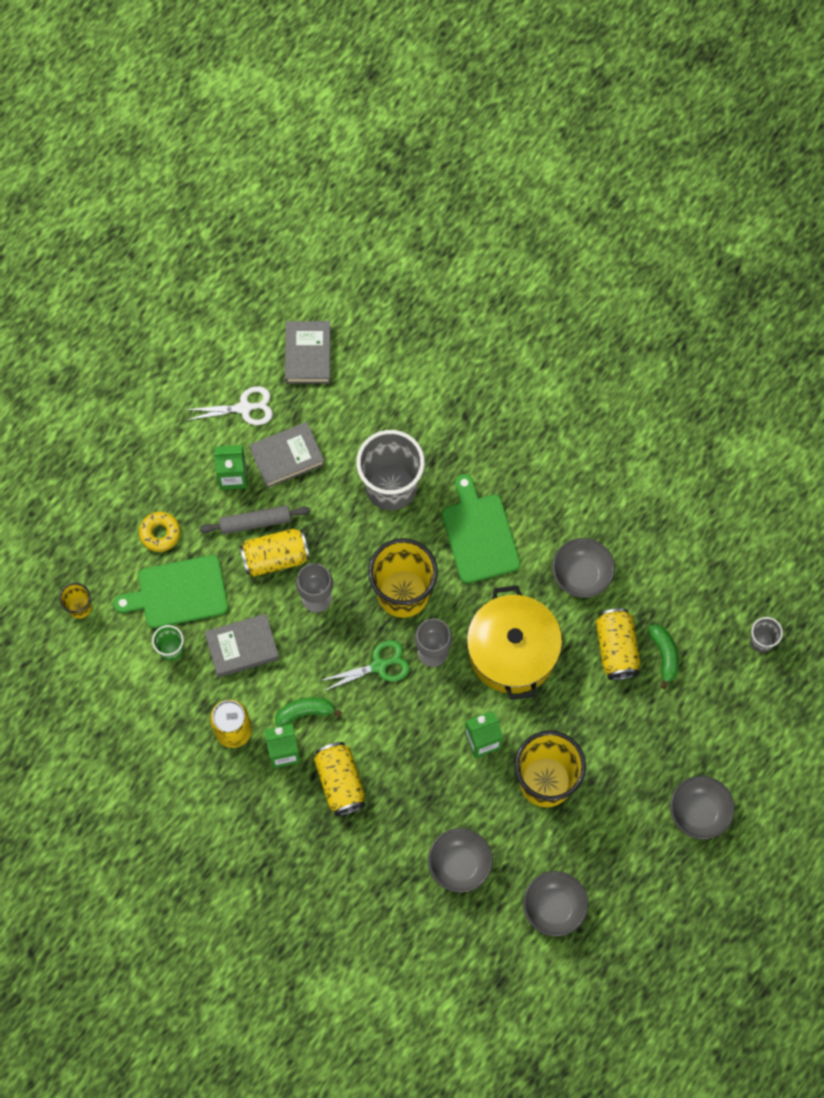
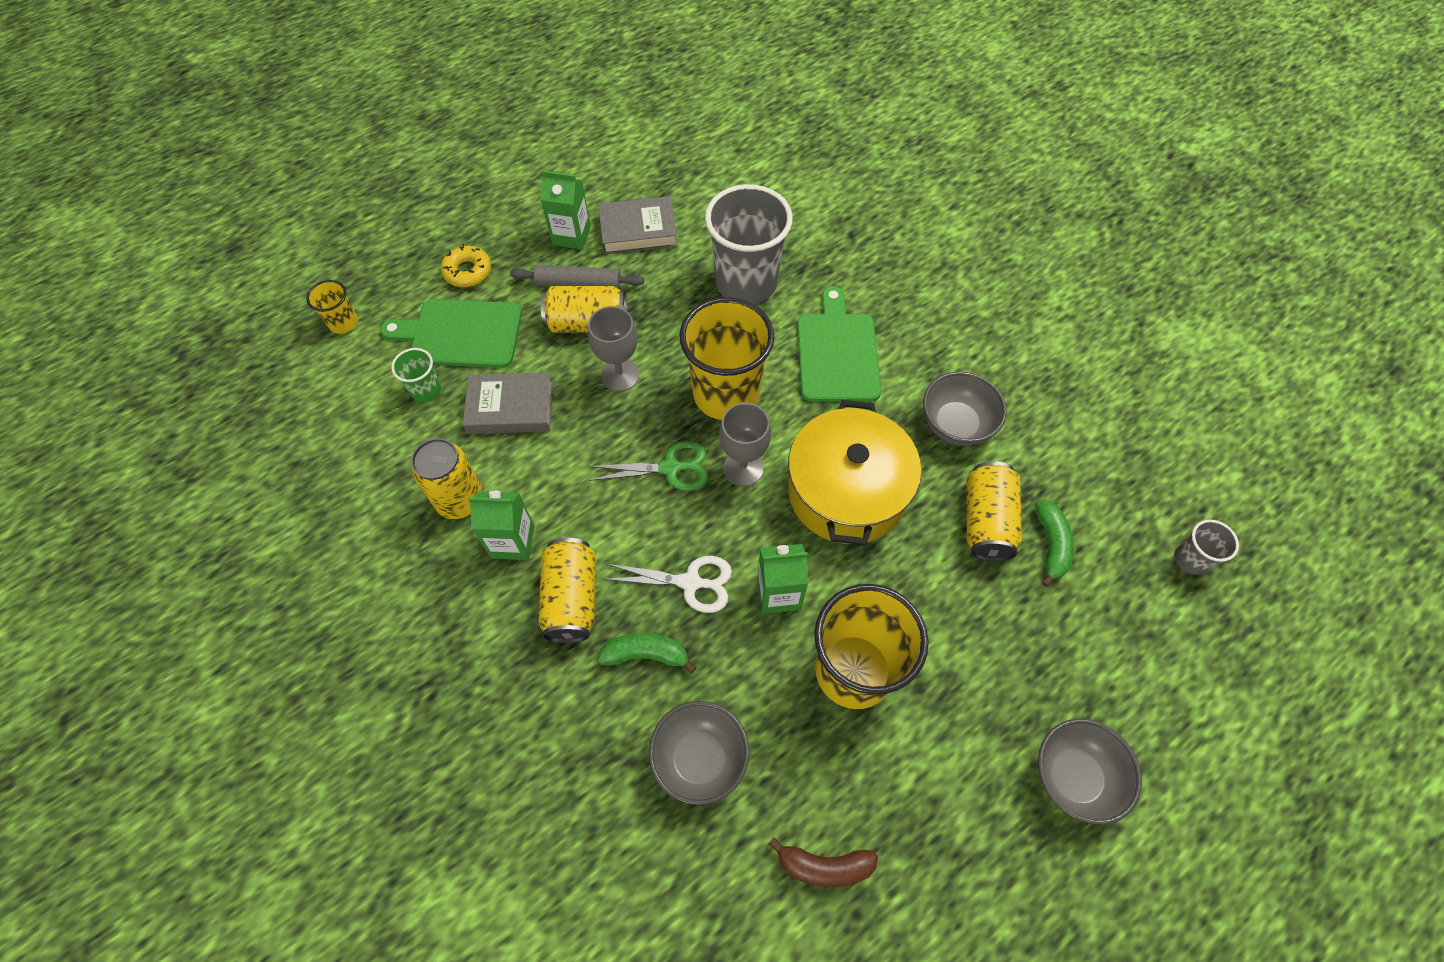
camera: 15 degrees right, 10 degrees down
(244, 408) = (609, 178): white scissors -> white scissors (690, 582)
(305, 712) = (558, 500): green banana -> green banana (646, 654)
(308, 354) = (694, 147): grey book -> none
(553, 907) = (824, 866): grey bowl -> brown banana

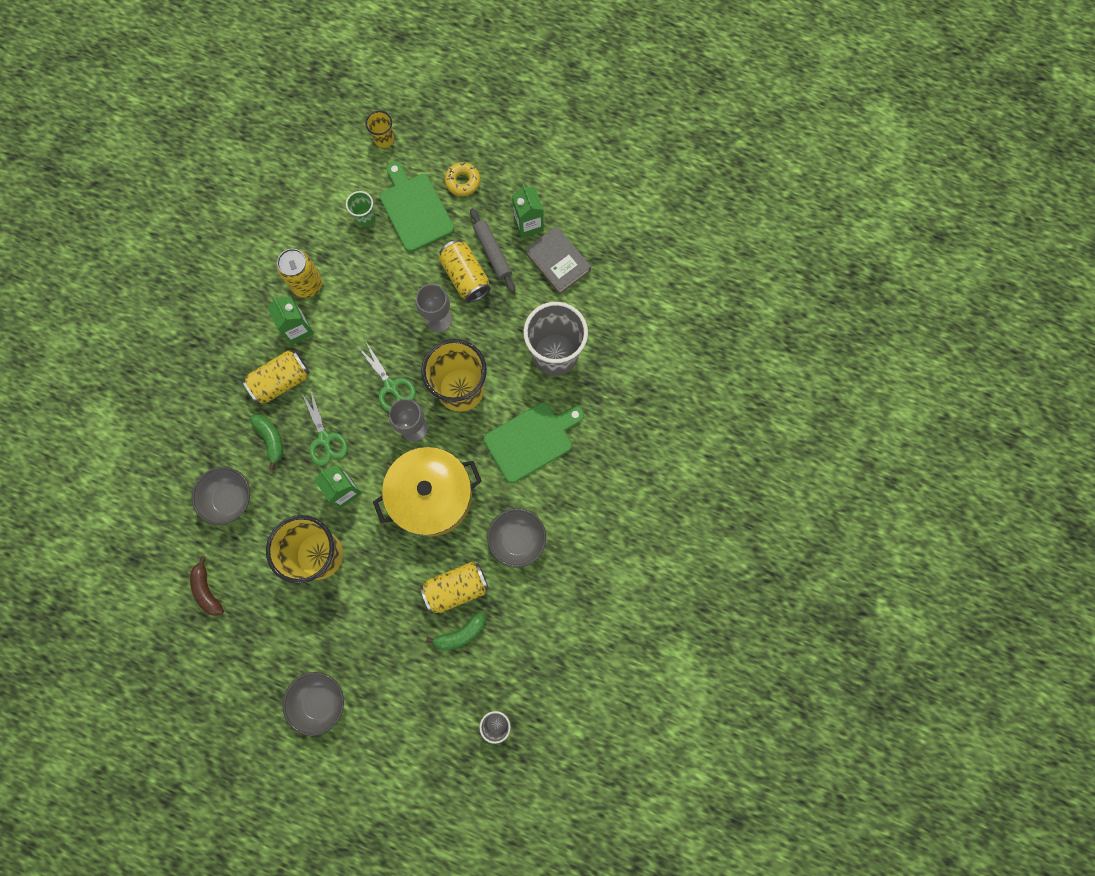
camera: 60 degrees right, 15 degrees up
(511, 407) = (380, 272): grey book -> none
(690, 582) = (324, 439): white scissors -> green scissors

